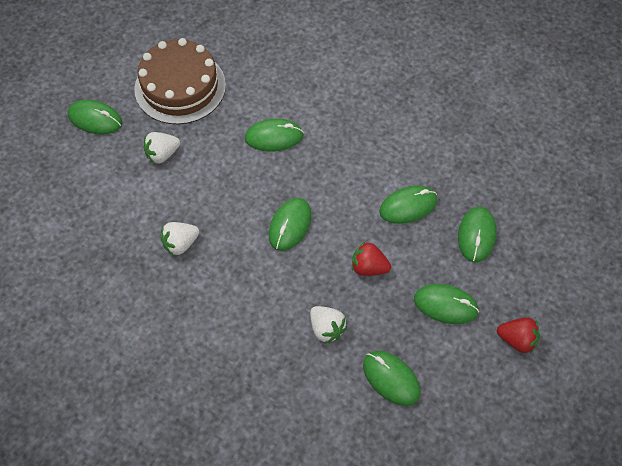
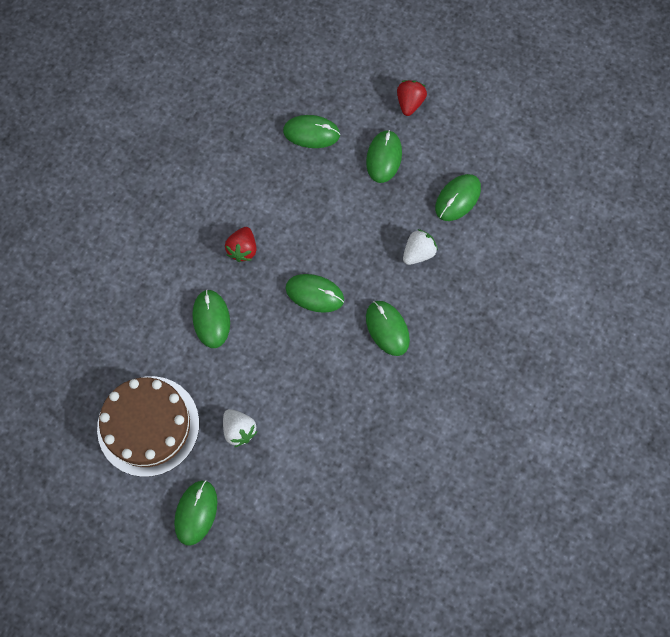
camera: 95 degrees left, 10 degrees up
(180, 244) = (344, 394): white strawberry -> none
(368, 267) = (353, 221): red strawberry -> red strawberry (243, 249)
(408, 206) = (285, 190): green mouse -> green mouse (387, 328)

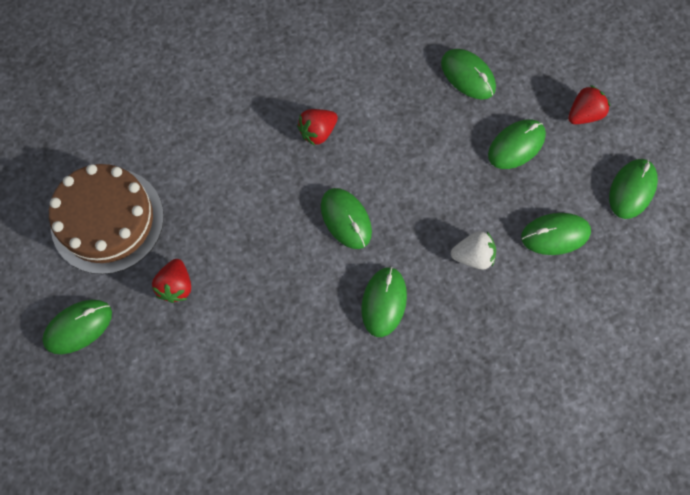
camera: 40 degrees right, 0 degrees up
(211, 319) = (238, 171): green mouse -> green mouse (632, 189)
(239, 430) = (176, 286): white strawberry -> red strawberry

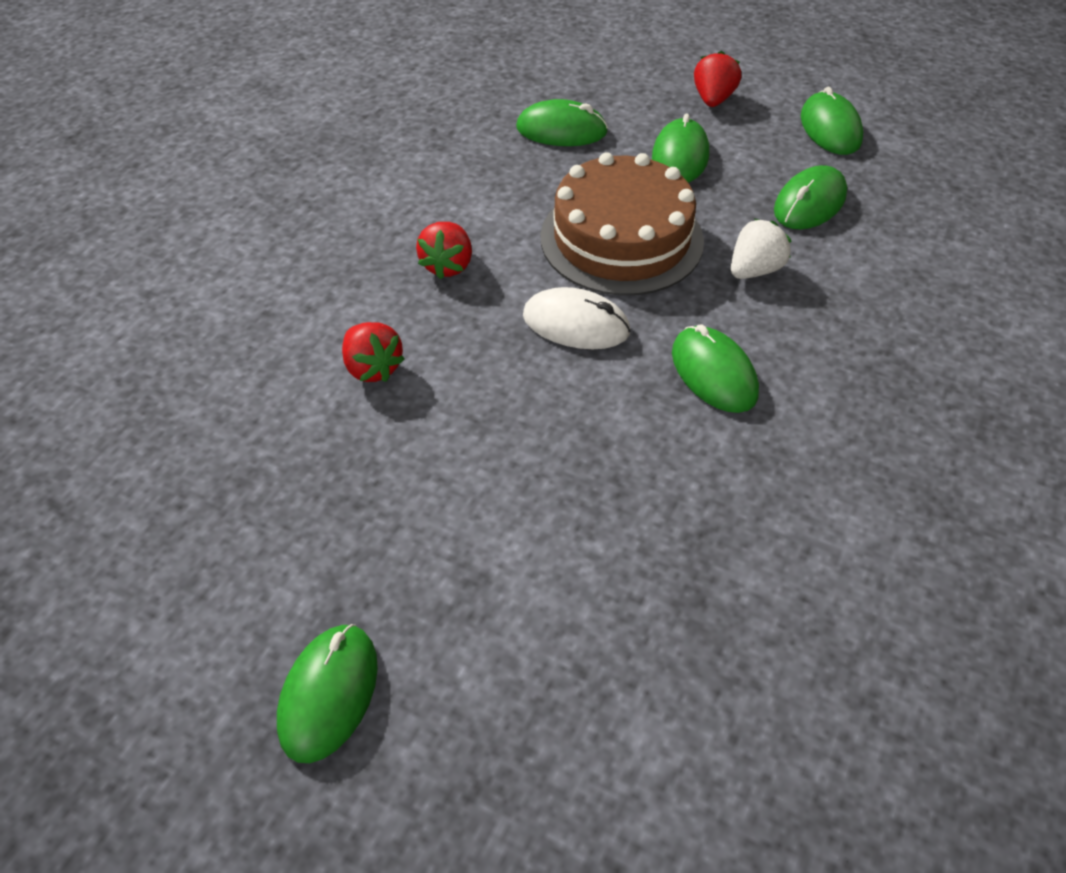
camera: 40 degrees left, 20 degrees down
(107, 220) = (245, 528): brown cake -> brown cake (621, 239)
(176, 286) = (431, 536): red strawberry -> red strawberry (372, 368)
(346, 219) = (576, 324): green mouse -> white mouse

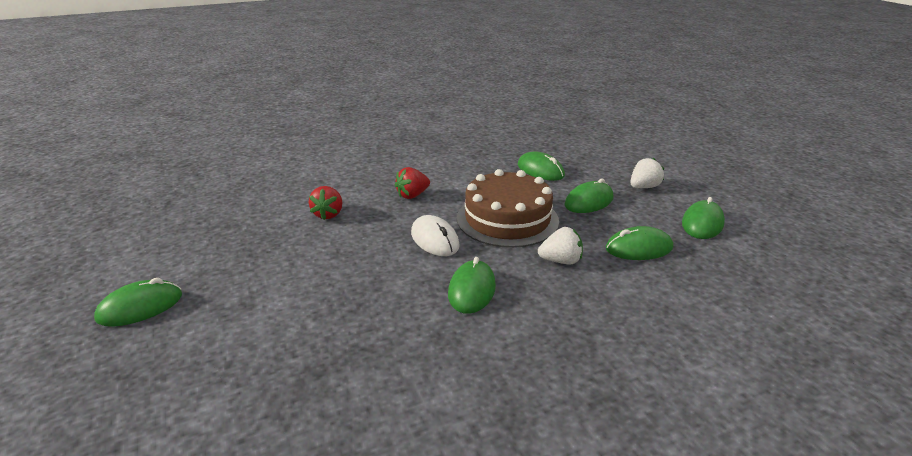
camera: 40 degrees right, 20 degrees down
(713, 99) = (644, 187): red strawberry -> white strawberry

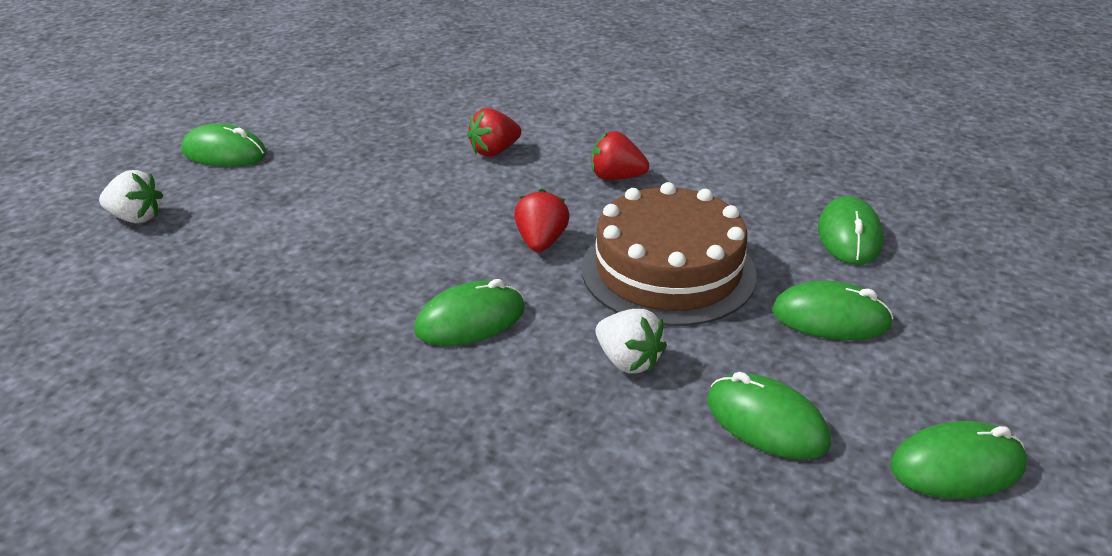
camera: 50 degrees right, 5 degrees up
(435, 239) = (541, 242): white mouse -> red strawberry
(644, 187) = (974, 353): white strawberry -> white strawberry (136, 218)

